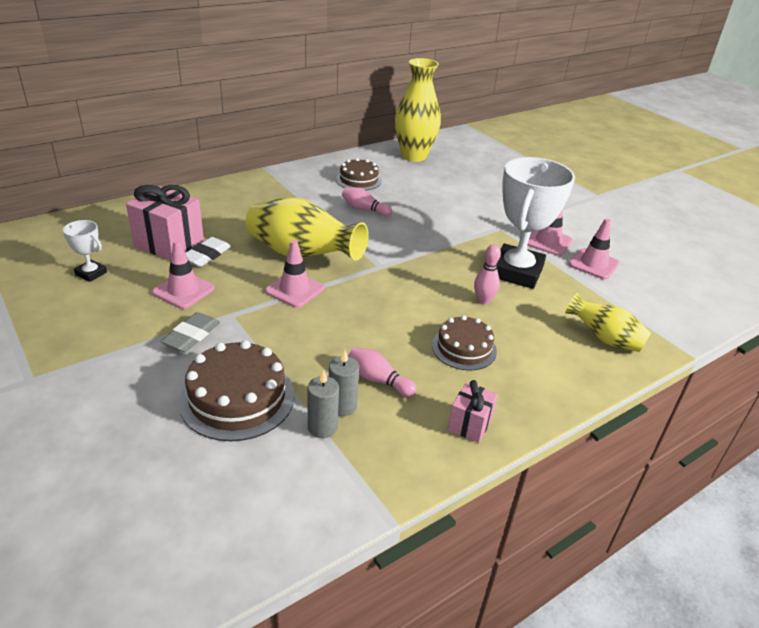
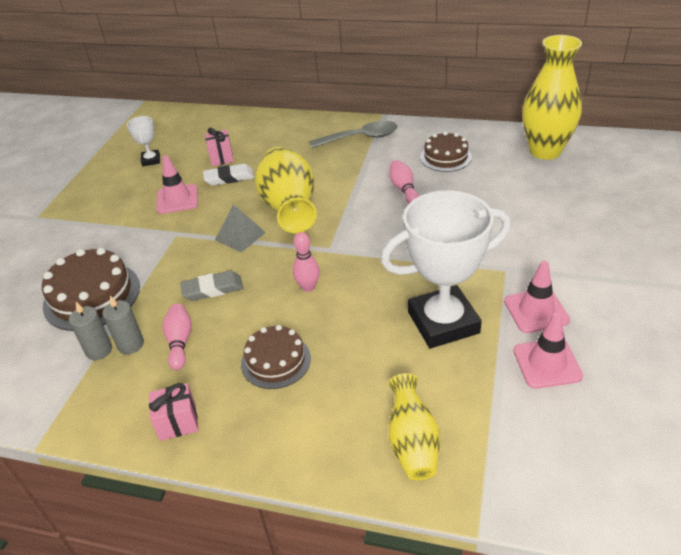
camera: 55 degrees right, 5 degrees up
(169, 244) = (221, 158): pink gift -> pink gift, size x0.55
(191, 336) = (134, 236): grey eraser -> grey eraser (213, 289)
(273, 188) = (360, 138): none -> grey spoon
(294, 290) = (240, 236): pink traffic cone -> grey pyramid
(483, 300) = (363, 330): pink bowling pin -> pink bowling pin (308, 287)

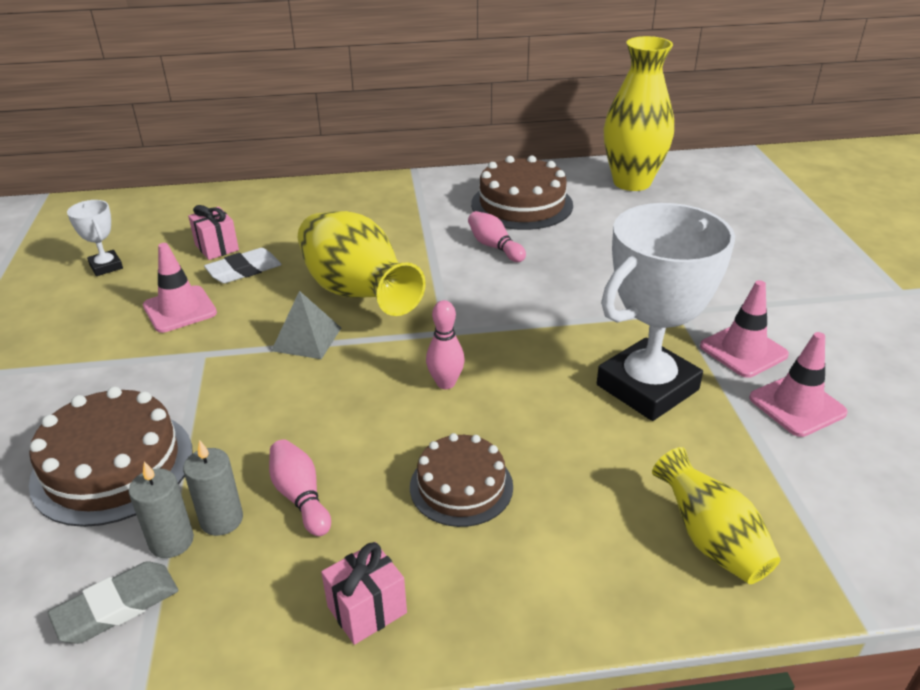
camera: 25 degrees left, 5 degrees down
(213, 289) = (308, 415): grey eraser -> grey eraser (117, 607)
(360, 138) = (400, 198): grey spoon -> none
(445, 157) = (522, 204): brown cake -> brown cake, size x1.55

